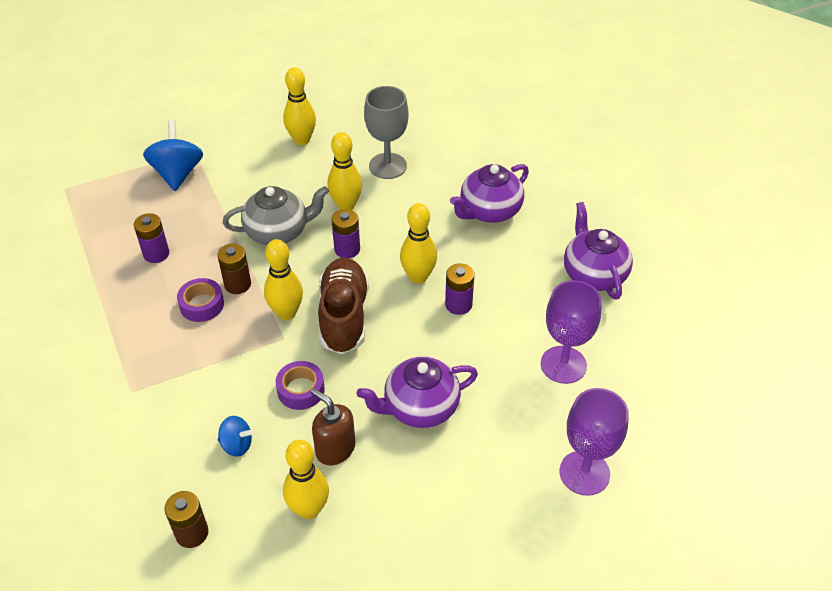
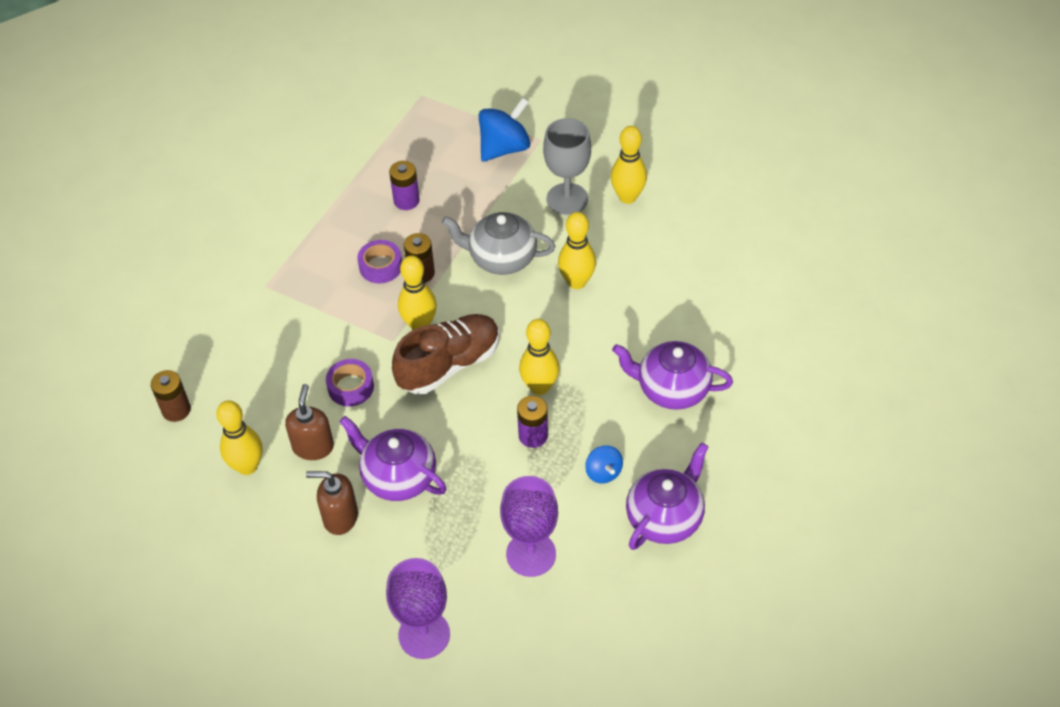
camera: 55 degrees right, 5 degrees up
(237, 445) = (269, 383): blue spinning top -> blue spinning top (603, 472)
(278, 232) = (501, 258): grey teapot -> grey teapot turned 150 degrees clockwise
(347, 249) = (525, 317): purple battery -> none
(387, 166) = (656, 278): grey goblet -> grey goblet (567, 199)
(424, 469) = (340, 517): none -> brown soap dispenser

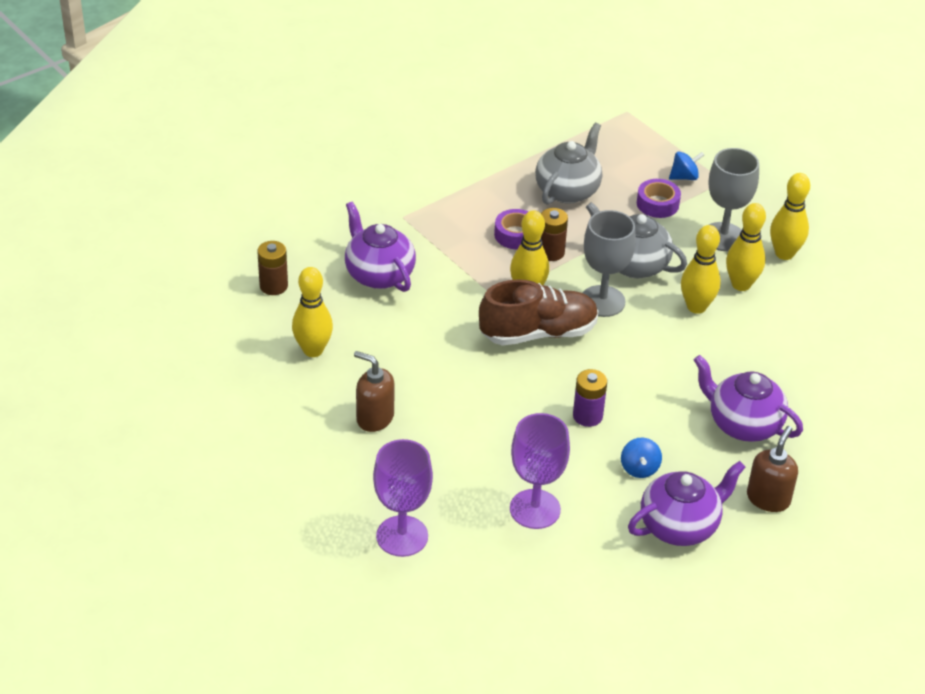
camera: 20 degrees right, 10 degrees down
(313, 446) = (379, 355): brown soap dispenser -> brown soap dispenser (768, 498)
(351, 387) = (438, 320): purple tape -> purple tape (657, 204)
(398, 477) = (444, 405): purple teapot -> purple teapot (379, 274)
(406, 200) = (567, 190): purple battery -> grey teapot
(491, 308) = (602, 301): none -> grey goblet
(504, 148) = (684, 177): blue spinning top -> blue spinning top, size x0.55
(539, 387) = (615, 379): yellow bowling pin -> yellow bowling pin (741, 284)

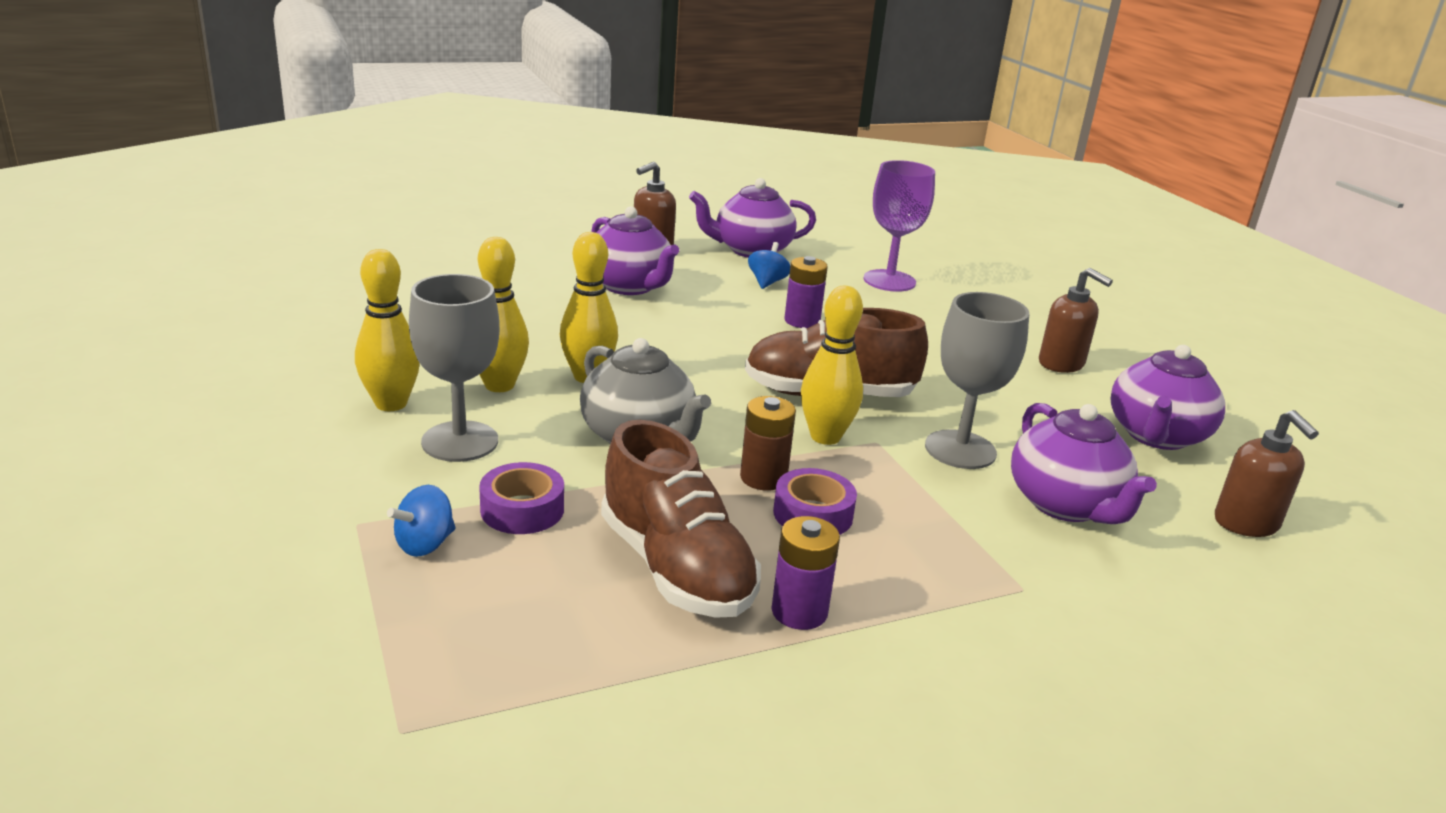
camera: 165 degrees left, 15 degrees down
(273, 286) = (1246, 523): brown battery -> brown soap dispenser
(313, 350) = (1156, 436): yellow bowling pin -> purple teapot
(402, 536) = (1028, 290): purple goblet -> none
(504, 182) = (799, 612): none -> purple battery
(567, 190) = (676, 568): grey teapot -> brown shoe
(602, 301) = (718, 407): grey goblet -> grey goblet (960, 450)
(684, 177) = (425, 544): blue spinning top -> blue spinning top turned 45 degrees counterclockwise

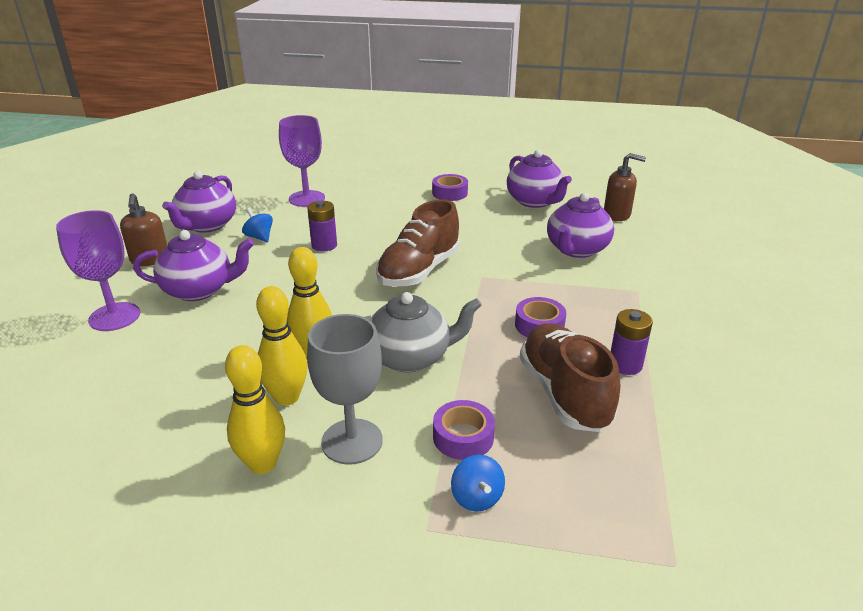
camera: 55 degrees left, 5 degrees up
(542, 266) = (114, 317): none -> purple goblet
(676, 568) = (564, 393): brown shoe -> brown shoe turned 105 degrees counterclockwise
(763, 478) = (492, 328): brown battery -> none
(825, 437) = (464, 290): yellow bowling pin -> none
(960, 450) = (509, 256): grey goblet -> none
(1061, 364) = (449, 193): brown soap dispenser -> purple tape
(1066, 505) = (576, 249): purple teapot -> purple teapot turned 105 degrees clockwise

